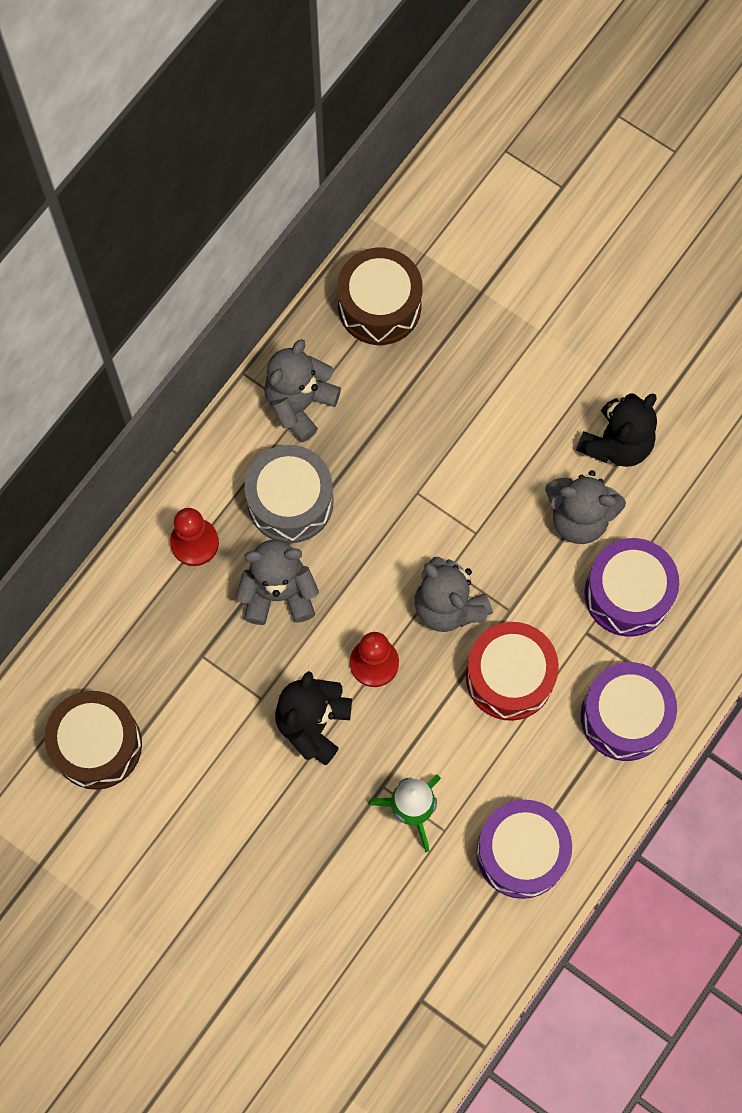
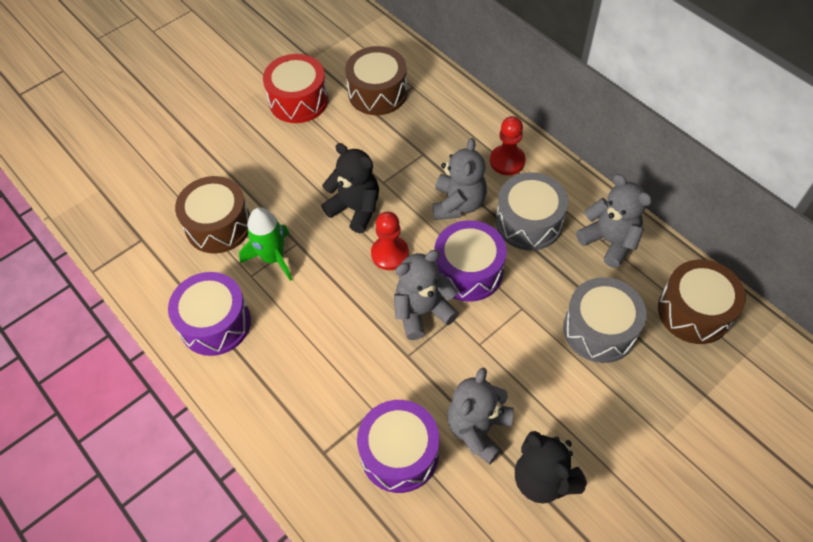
camera: 105 degrees right, 15 degrees down
(377, 901) = (218, 225): none -> brown drum
(426, 405) = (599, 329): none -> grey drum
(509, 677) = (353, 344): red drum -> red drum (298, 100)
(624, 717) = (294, 424): purple drum -> purple drum (468, 271)

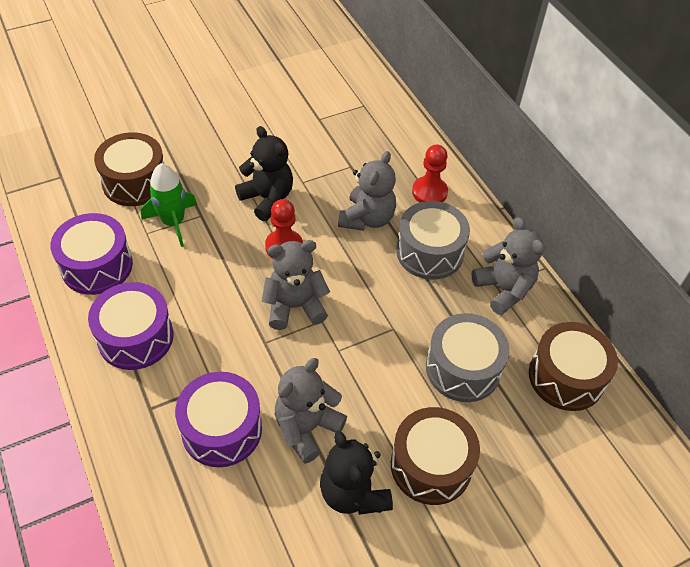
camera: 10 degrees right, 5 degrees down
(298, 100) = (252, 92): red drum -> none
(377, 93) = (328, 103): brown drum -> brown drum (431, 465)
(468, 271) = (353, 281): purple drum -> purple drum (135, 337)

